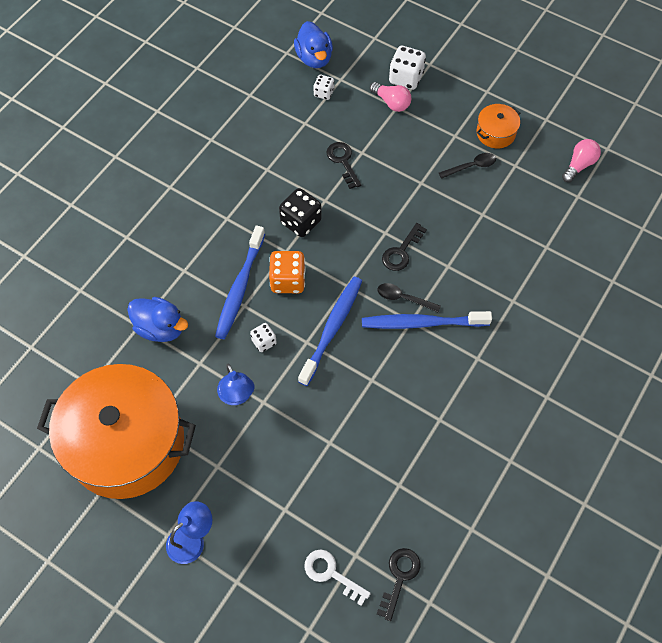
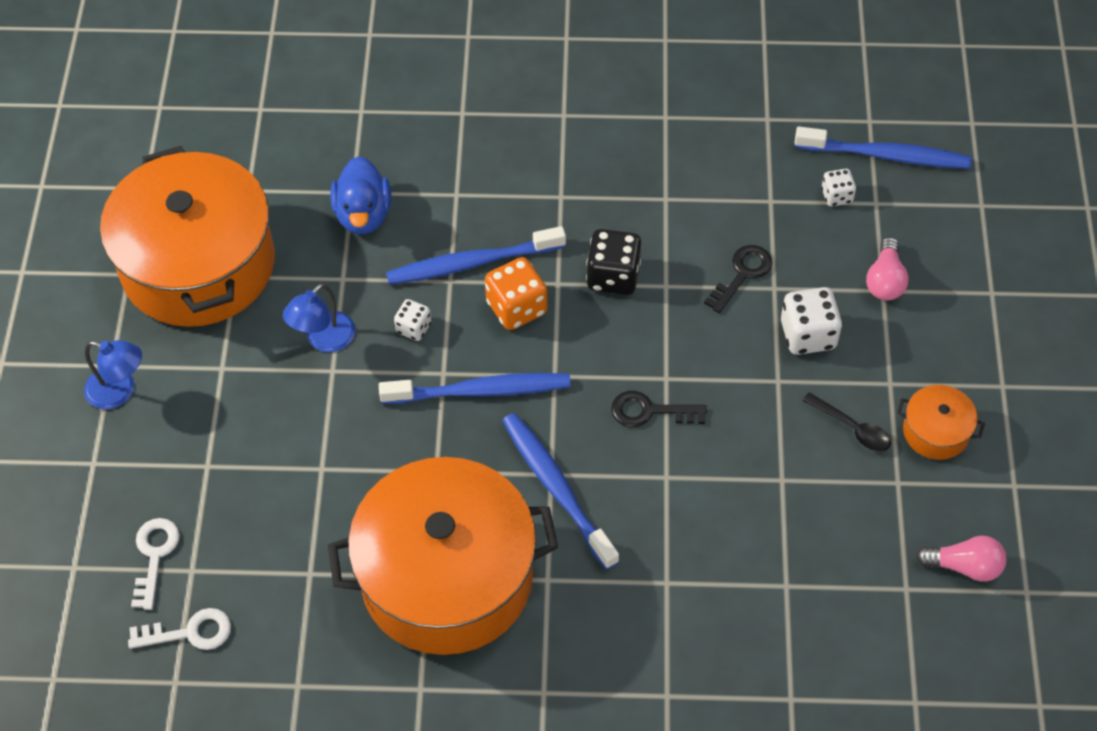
camera: 60 degrees right, 5 degrees down
(314, 58) = (886, 155): blue duck -> blue toothbrush
(399, 577) = (190, 632): black key -> white key
(403, 298) = (579, 449): black spoon -> none
(406, 78) = (942, 276): white dice -> white dice (808, 335)
(446, 410) = (447, 577): none -> orange pot

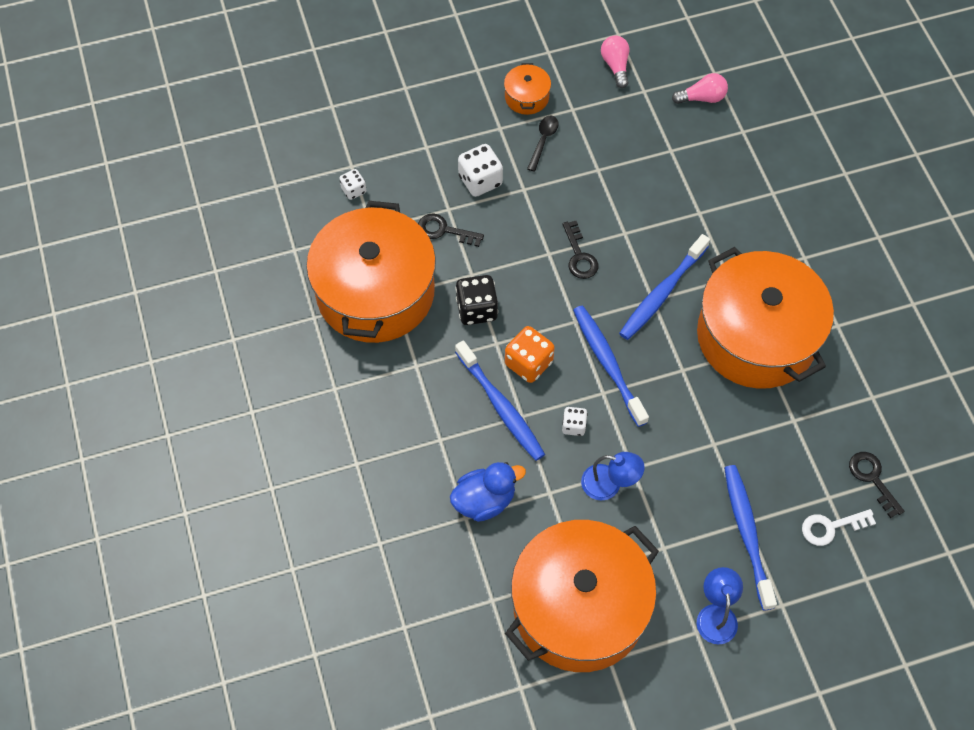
camera: 110 degrees left, 5 degrees up
(190, 632) = (872, 479): white key -> black key
(677, 182) = (375, 292): none -> orange pot
(885, 280) = (417, 147): pink light bulb -> pink light bulb (702, 98)
(886, 155) = (306, 168): blue toothbrush -> blue toothbrush (747, 534)

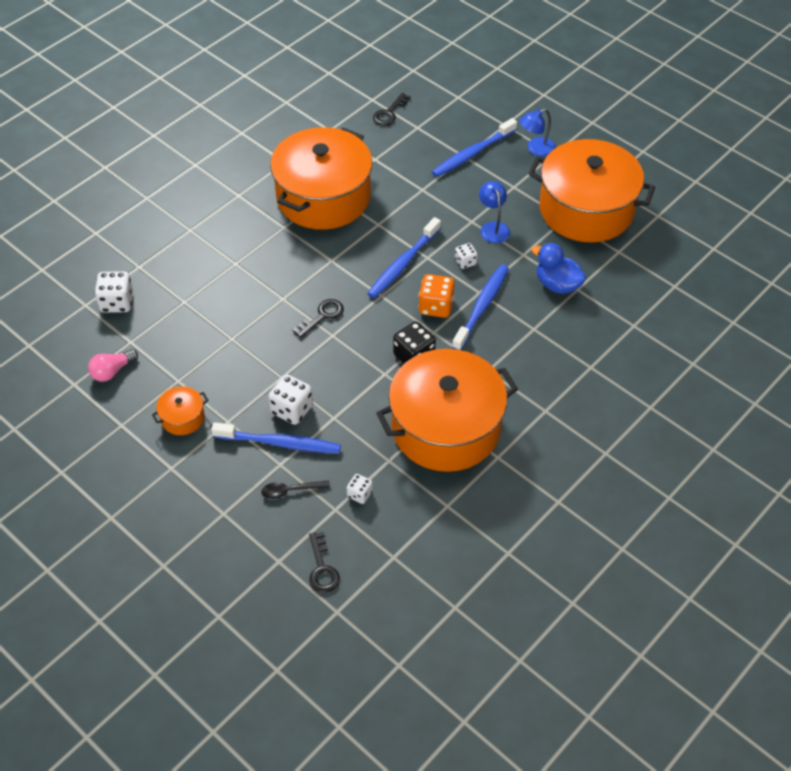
camera: 120 degrees left, 10 degrees down
(444, 230) = (357, 411): black key -> black key (322, 568)
(543, 141) = (224, 386): black spoon -> black spoon (291, 491)
(662, 293) = (322, 257): blue toothbrush -> blue toothbrush (280, 443)
(702, 98) = (117, 303): pink light bulb -> white dice
(831, 527) = (437, 120): white key -> none

